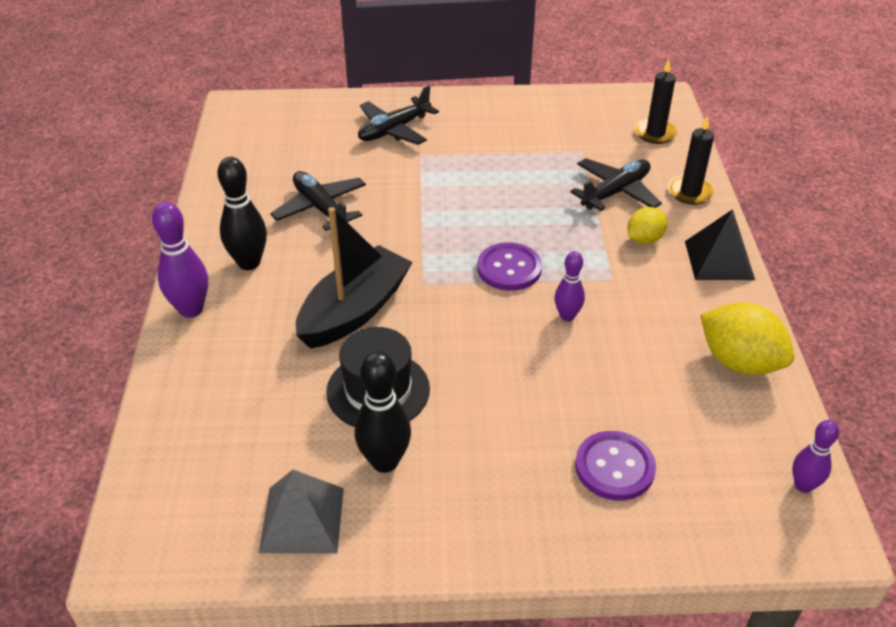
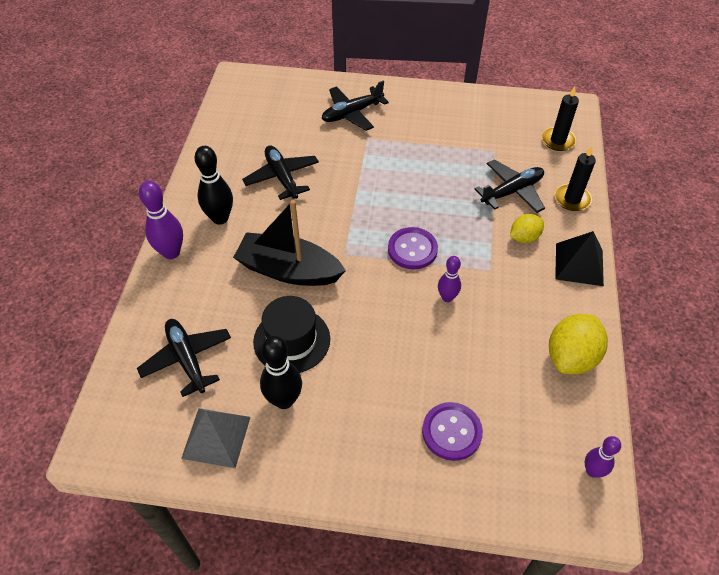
camera: 10 degrees right, 10 degrees up
(241, 432) = (187, 359): none -> black plane
(355, 311) = (289, 270): black boat -> black boat turned 120 degrees counterclockwise
(739, 362) = (571, 357): yellow lemon -> yellow lemon turned 75 degrees clockwise

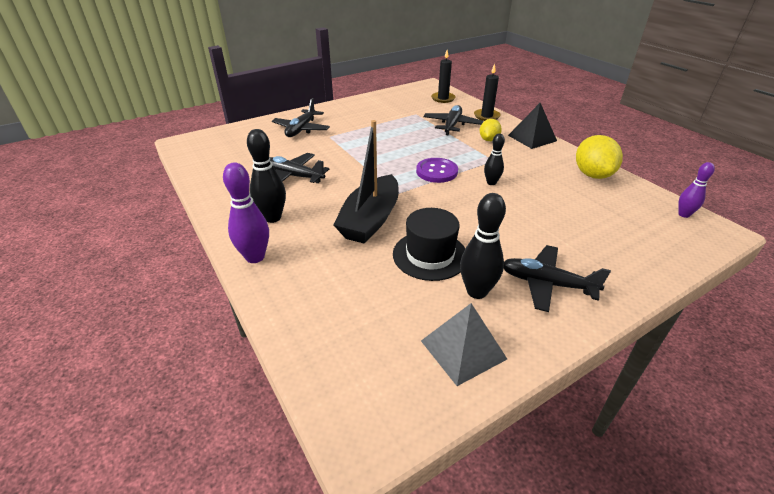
camera: 40 degrees left, 15 degrees down
(187, 359) = (365, 315): black plane -> black plane (547, 284)
(289, 270) = (370, 219): black boat -> black boat turned 45 degrees counterclockwise
(447, 297) = (491, 183): purple bowling pin -> black bowling pin
(451, 432) = (597, 241): purple button -> none

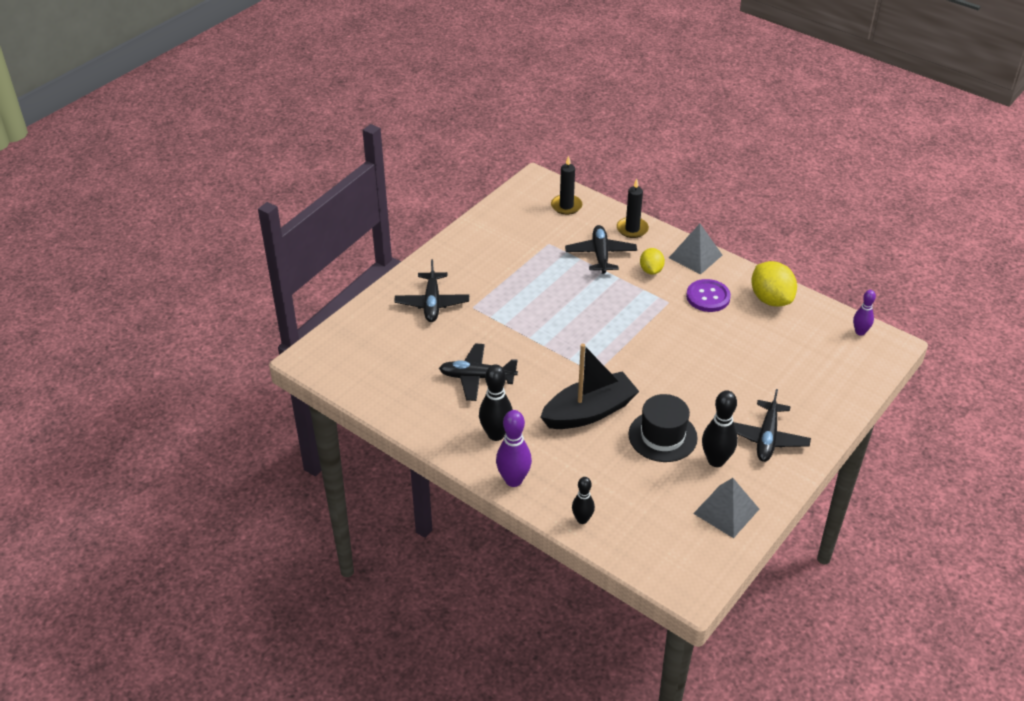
camera: 20 degrees left, 5 degrees up
(370, 219) = (589, 412): black boat -> black boat turned 120 degrees counterclockwise
(436, 171) = (619, 333): purple button -> purple button (708, 297)
(491, 183) = (679, 335): black bowling pin -> black bowling pin (582, 519)
(532, 138) = (695, 256): black pyramid -> grey pyramid
(547, 284) = (767, 438): black plane -> black plane turned 75 degrees counterclockwise

